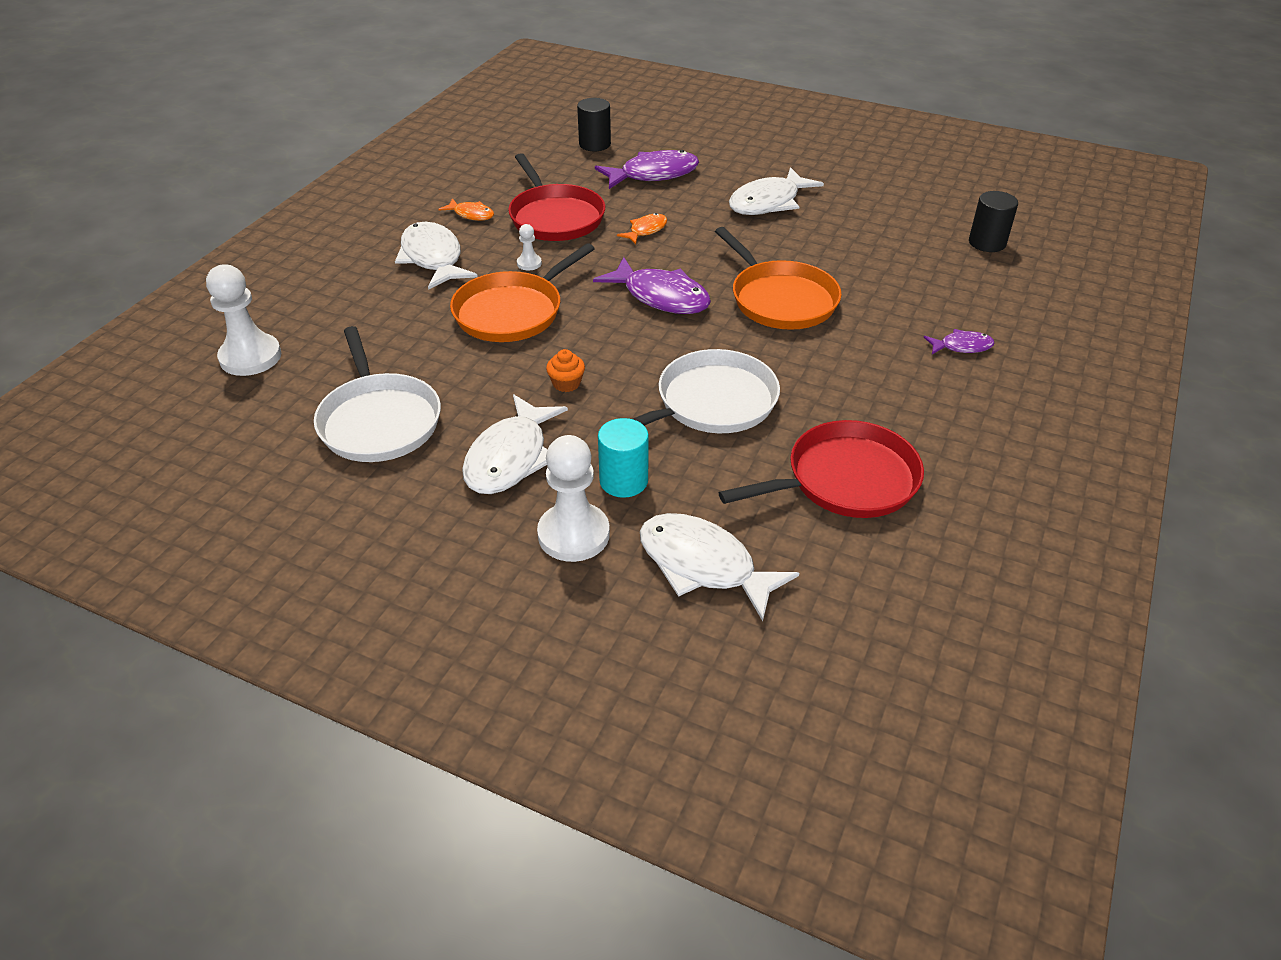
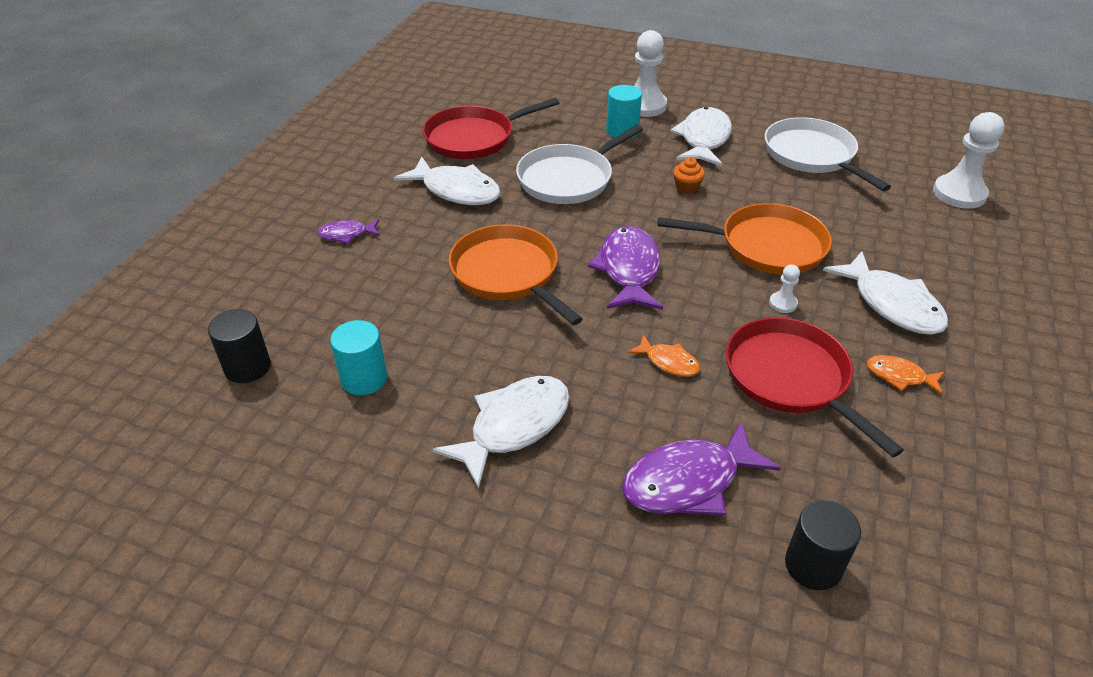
camera: 175 degrees right, 0 degrees up
(512, 312) = (767, 246): orange pan -> orange pan turned 60 degrees clockwise
(646, 230) = (668, 362): orange fish -> orange fish turned 90 degrees counterclockwise
(661, 297) = (629, 270): purple fish -> purple fish turned 60 degrees clockwise
(703, 565) = (565, 97): white fish -> white fish (456, 190)
(888, 232) = (364, 379): none -> turquoise cylinder

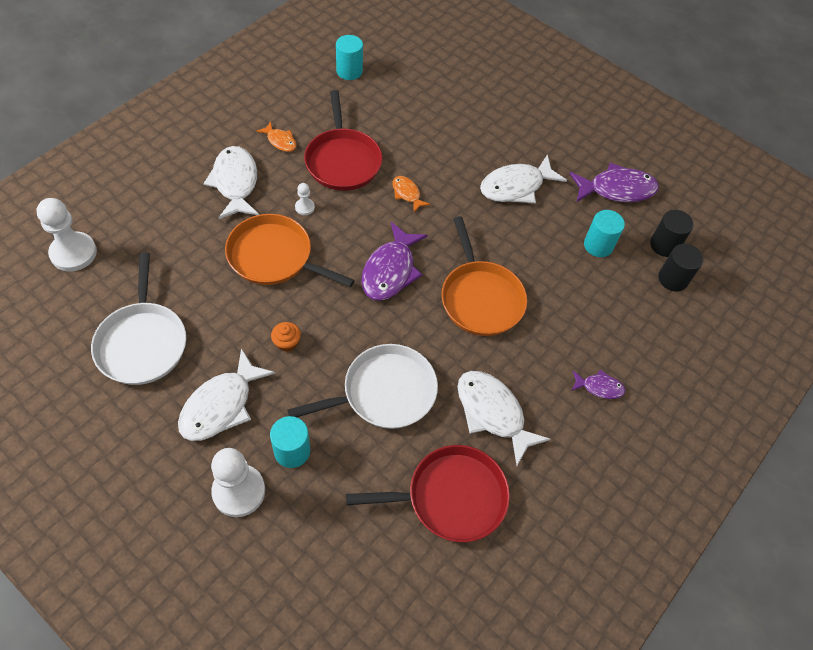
camera: 165 degrees left, 15 degrees up
(688, 481) = (437, 131): purple fish -> purple fish (617, 189)
(813, 565) = (404, 83): black cylinder -> black cylinder (664, 245)
(928, 551) = (349, 71): none -> turquoise cylinder

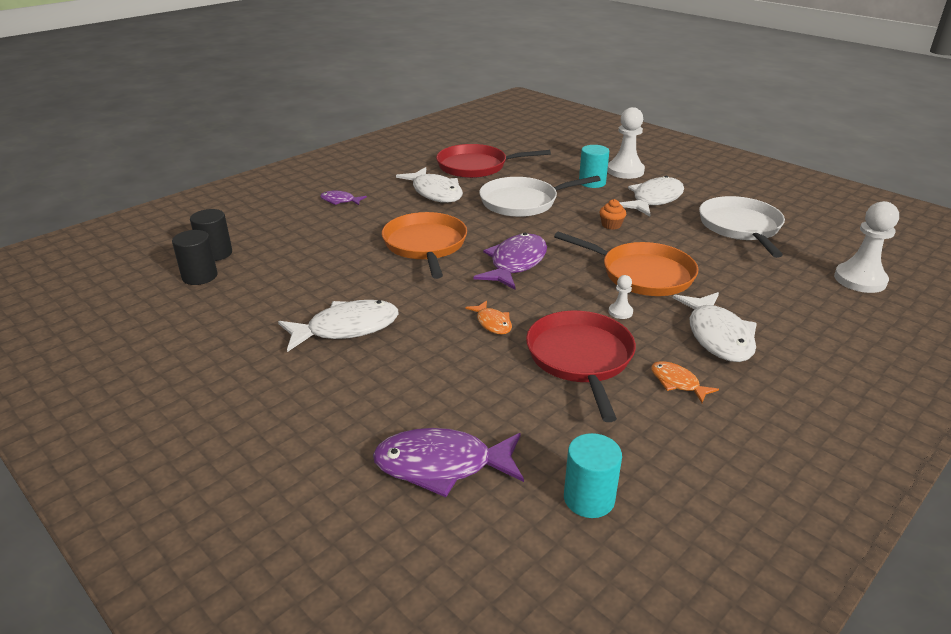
camera: 170 degrees left, 25 degrees down
(598, 245) = (277, 277): turquoise cylinder -> none
(617, 189) = (212, 324): purple fish -> purple fish (442, 465)

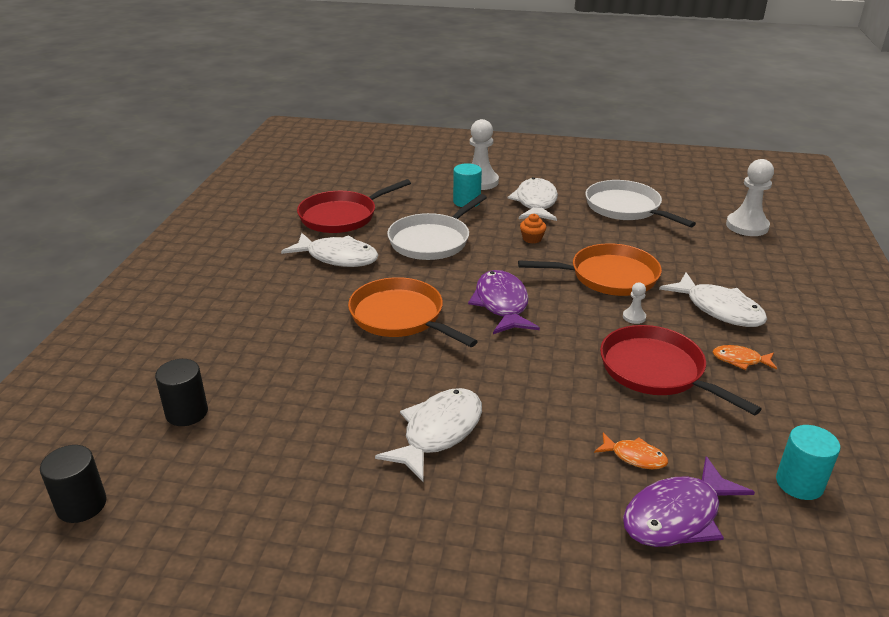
camera: 35 degrees left, 0 degrees up
(200, 276) = (205, 446): black cylinder -> black cylinder (82, 505)
(340, 201) = (249, 299): purple fish -> none
(492, 323) = (554, 369): orange fish -> orange fish (634, 457)

